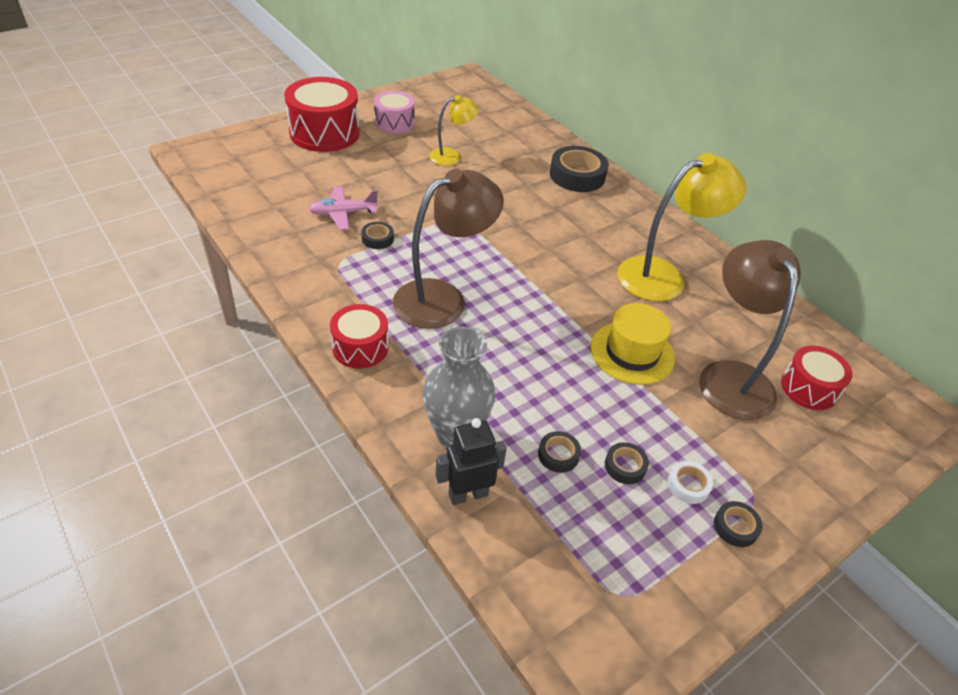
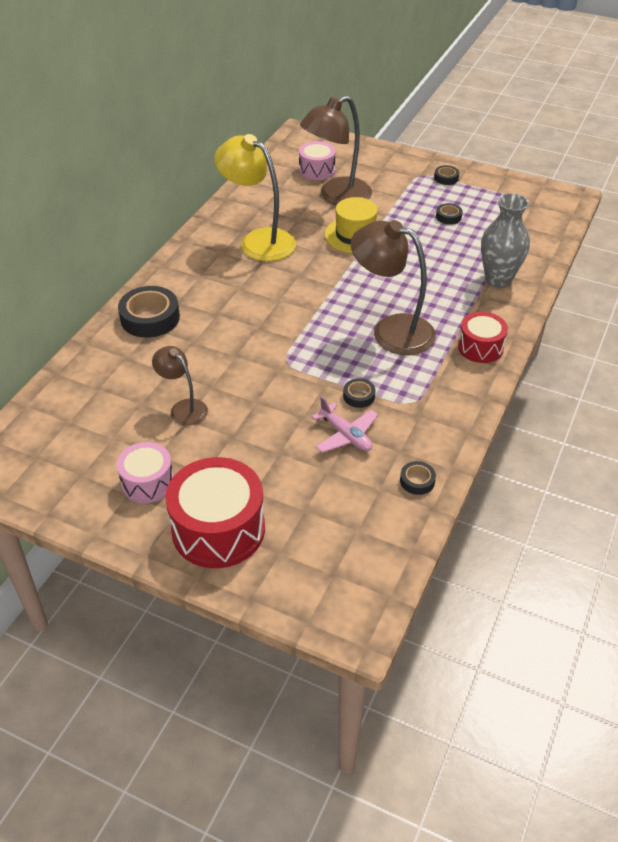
camera: 115 degrees left, 0 degrees up
(452, 156) = (183, 408): yellow lamp -> brown lamp
(468, 494) = (530, 261): black robot -> none
(558, 455) = (468, 240): black tape -> black tape (417, 481)
(688, 485) = (437, 195): white tape -> none
(809, 388) = (317, 170): red drum -> pink drum

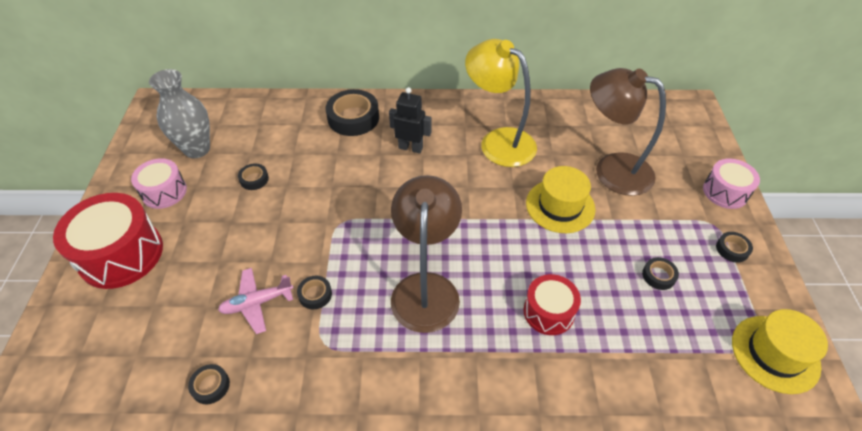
camera: 65 degrees right, 5 degrees up
(183, 408) = (254, 179): brown lamp -> black tape
(224, 293) = (410, 148): none -> black robot
(258, 240) = (498, 141): yellow lamp -> yellow lamp turned 60 degrees counterclockwise
(317, 170) = (642, 140): pink drum -> pink drum (725, 192)
(346, 435) = (257, 303): pink plane -> pink plane turned 45 degrees clockwise
(480, 347) = (442, 382): red drum -> red drum (548, 312)
(498, 279) = (577, 364): grey vase -> grey vase (197, 149)
(532, 198) = (775, 353): none -> yellow hat

